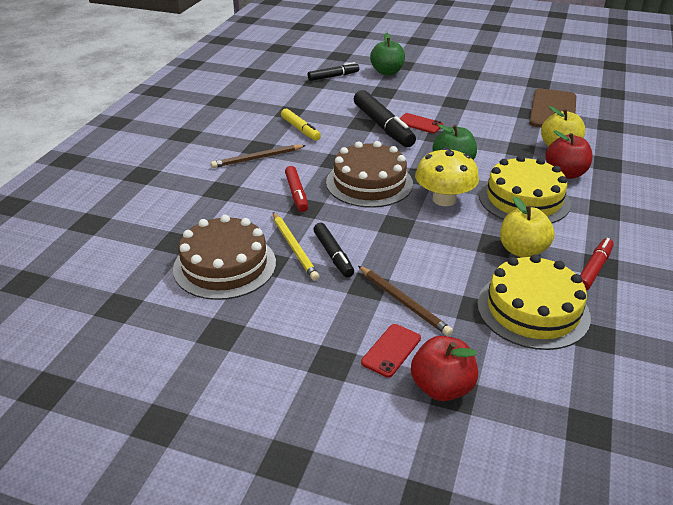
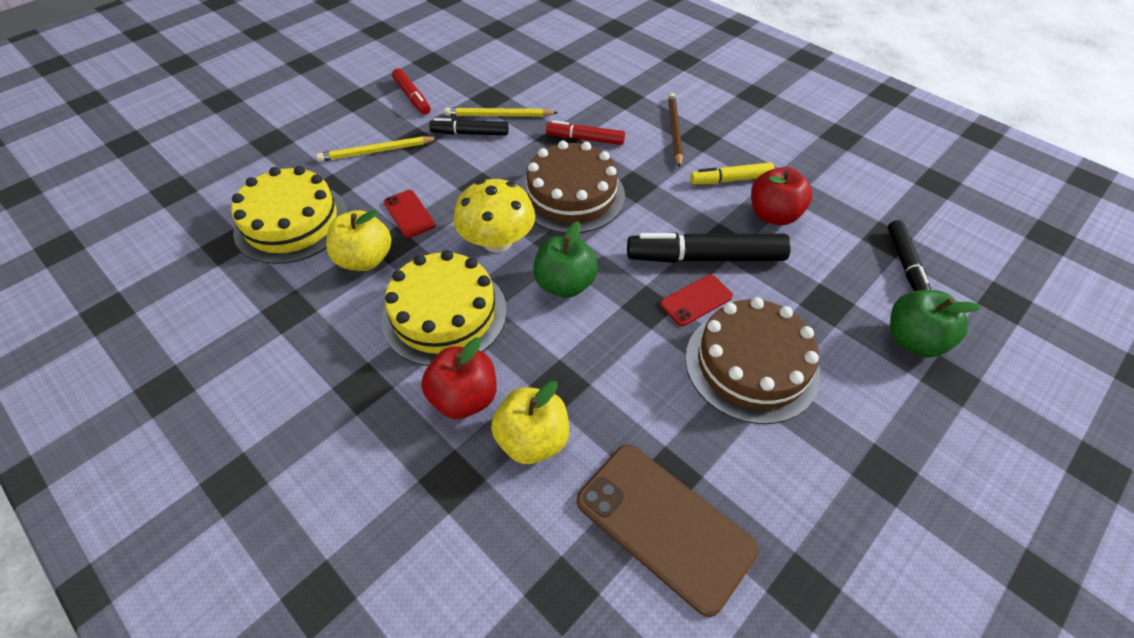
camera: 115 degrees right, 15 degrees up
(225, 265) = (505, 77): brown cake -> brown cake (751, 365)
(391, 350) = (337, 127): red phone -> red phone (409, 214)
(403, 302) = (376, 151): brown pencil -> yellow pencil
(441, 387) = (281, 137): red apple -> red apple (773, 215)
(593, 269) = (289, 300): red marker -> red marker (412, 97)

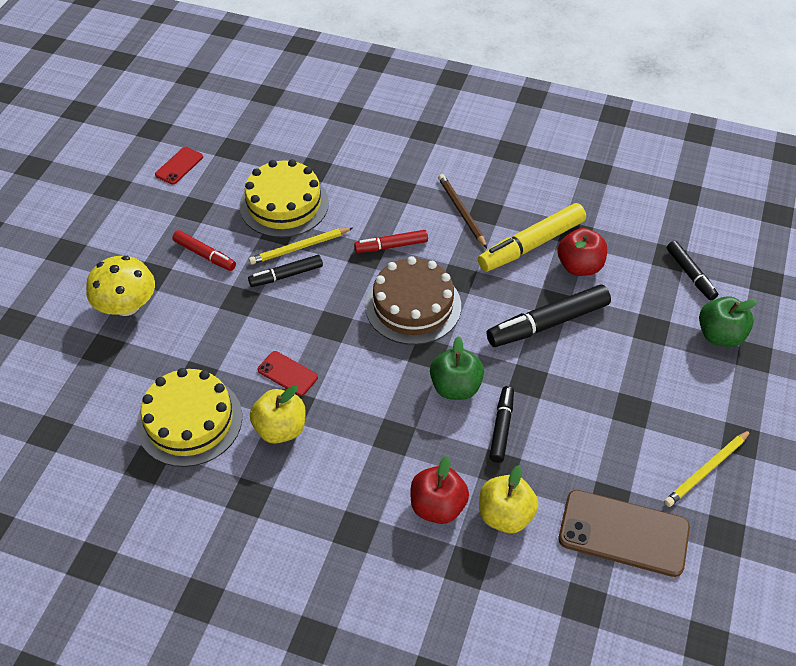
camera: 25 degrees left, 0 degrees up
(376, 151) = (213, 324): yellow pencil -> yellow pencil (706, 470)
(444, 314) = (378, 448): yellow cake -> yellow cake (284, 204)
(497, 241) = (379, 370): yellow mushroom -> yellow mushroom (127, 305)
(589, 343) = (501, 427): none -> black marker
(696, 300) = (559, 362): red phone -> red phone (179, 166)
(730, 180) = (531, 245): yellow marker -> yellow marker, size x1.69
(751, 365) = (623, 398): brown cake -> none

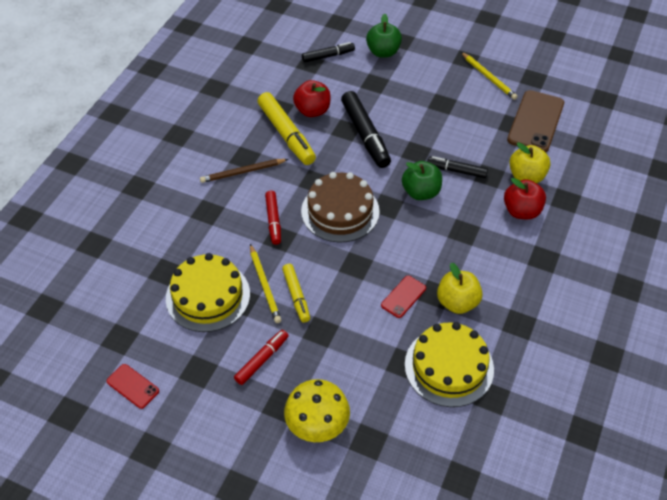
camera: 85 degrees left, 0 degrees up
(286, 275) = (296, 296): black marker -> yellow marker

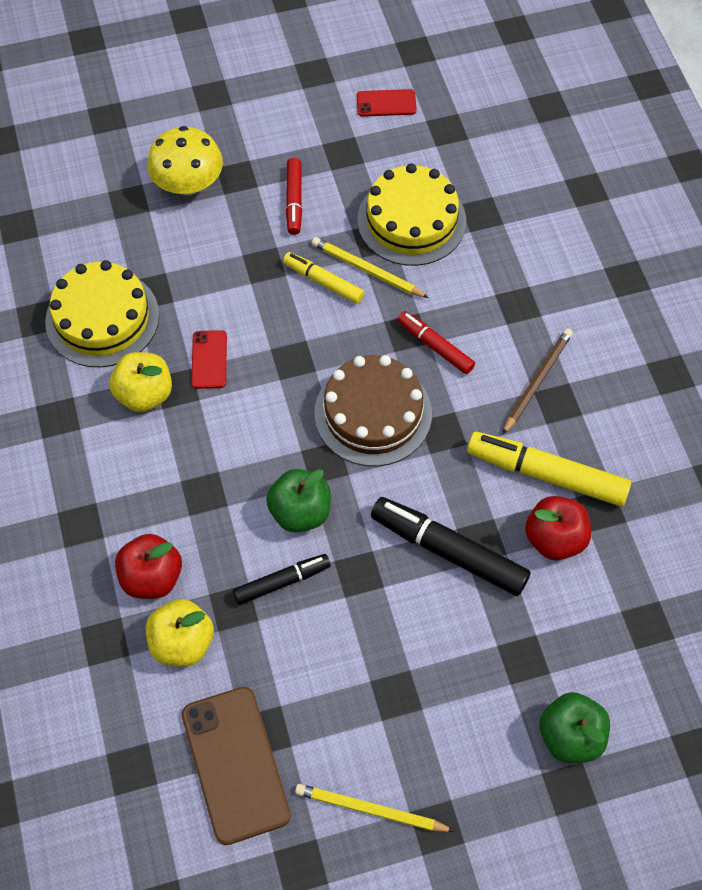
camera: 140 degrees right, 10 degrees up
(328, 56) = (638, 660): black marker -> none

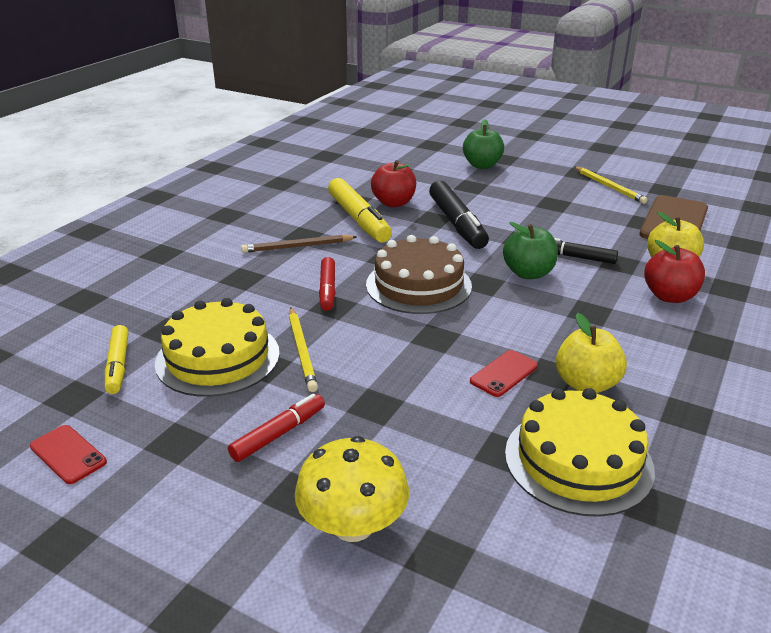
camera: 135 degrees left, 30 degrees down
(323, 282) = (345, 364): yellow marker -> yellow marker (118, 365)

